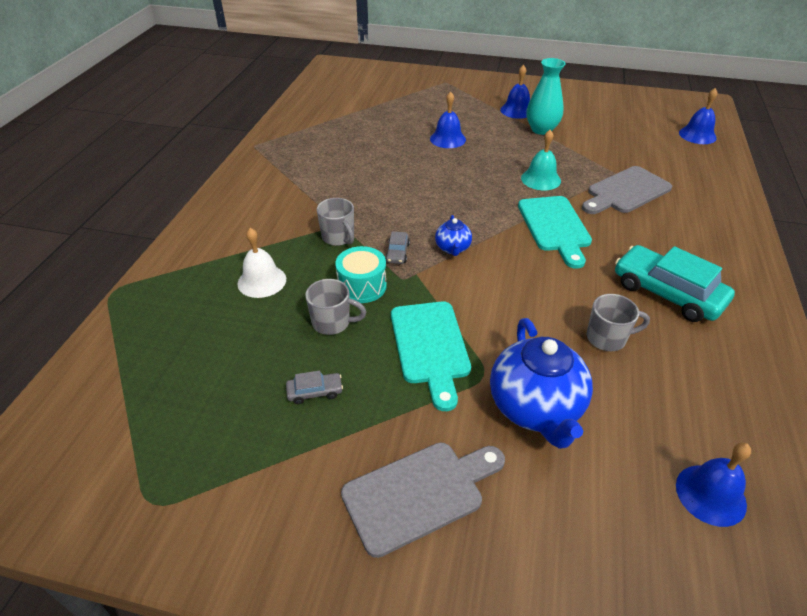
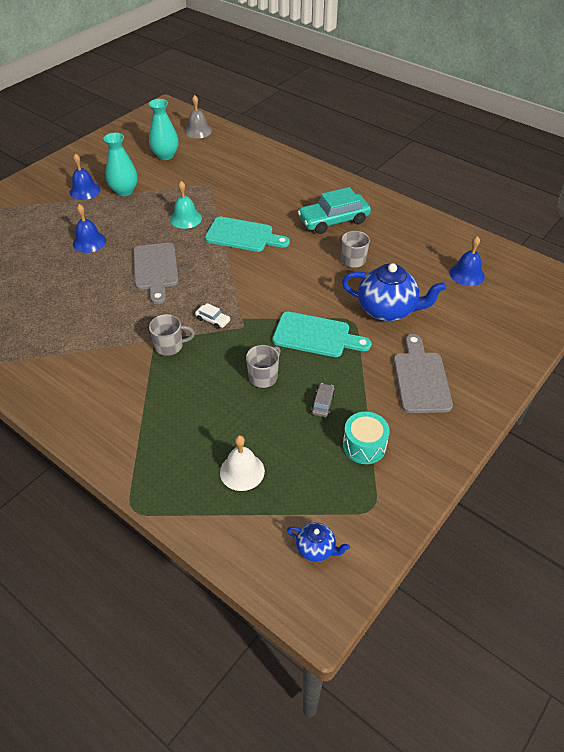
camera: 65 degrees left, 5 degrees up
(262, 281) = (190, 405): white bell -> white bell (242, 471)
(362, 286) = (236, 350): turquoise drum -> turquoise drum (364, 446)
(397, 253) = (213, 320): grey car -> white car
(452, 248) = (229, 291): blue teapot -> blue teapot (316, 549)
(626, 192) = (232, 189): grey cutting board -> grey cutting board (156, 269)
(627, 131) = (165, 155): none -> turquoise vase
(697, 135) = (198, 131): blue bell -> grey bell

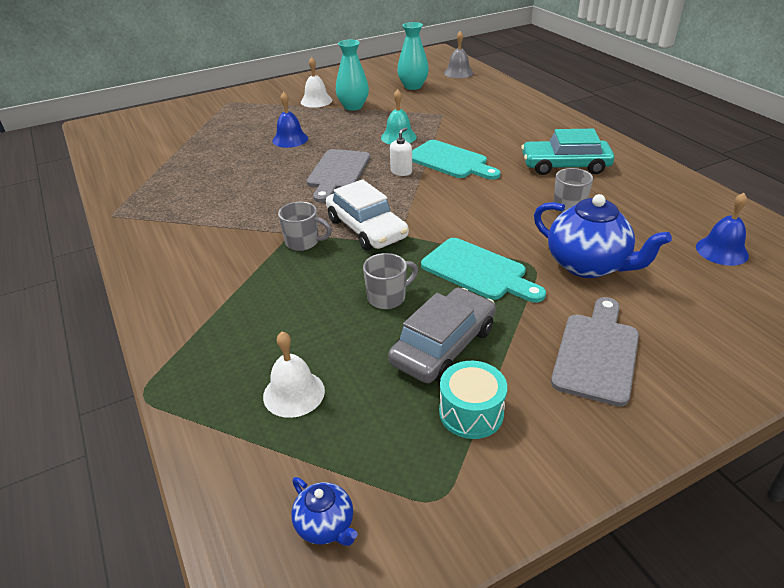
camera: 25 degrees right, 10 degrees down
(85, 191) = (316, 101): blue bell -> white bell
(209, 256) = (401, 172): none -> white soap dispenser
(213, 320) = (366, 228): white car -> white car, size x2.30
(323, 403) = (443, 346): grey car -> grey car, size x2.30

